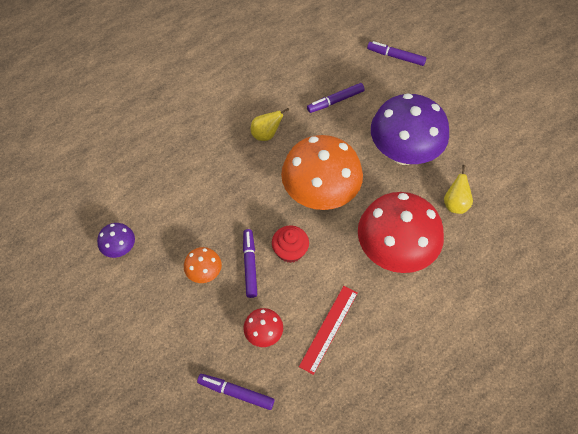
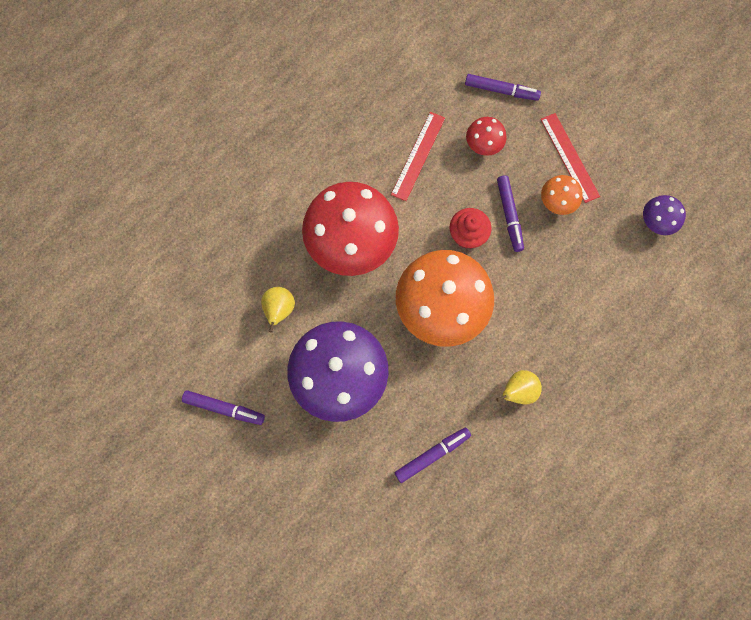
camera: 175 degrees right, 15 degrees up
(182, 315) = (569, 157): none -> red ruler
(395, 56) = (349, 547): purple marker -> purple marker (224, 408)

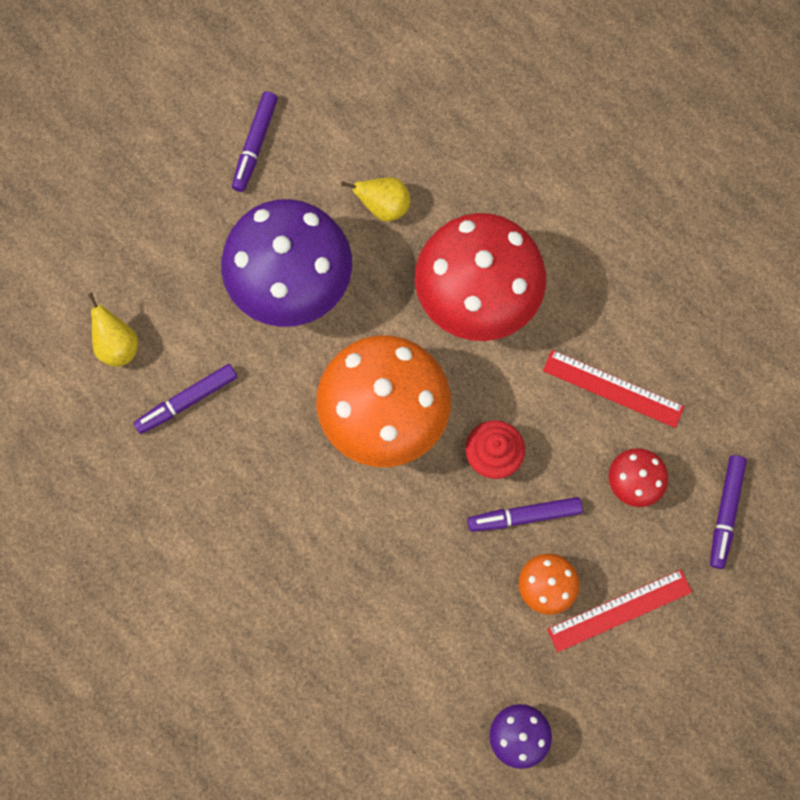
camera: 90 degrees right, 0 degrees up
(432, 455) = (187, 401): purple marker -> purple marker turned 90 degrees clockwise
(517, 391) = (268, 516): yellow pear -> yellow pear (118, 345)

